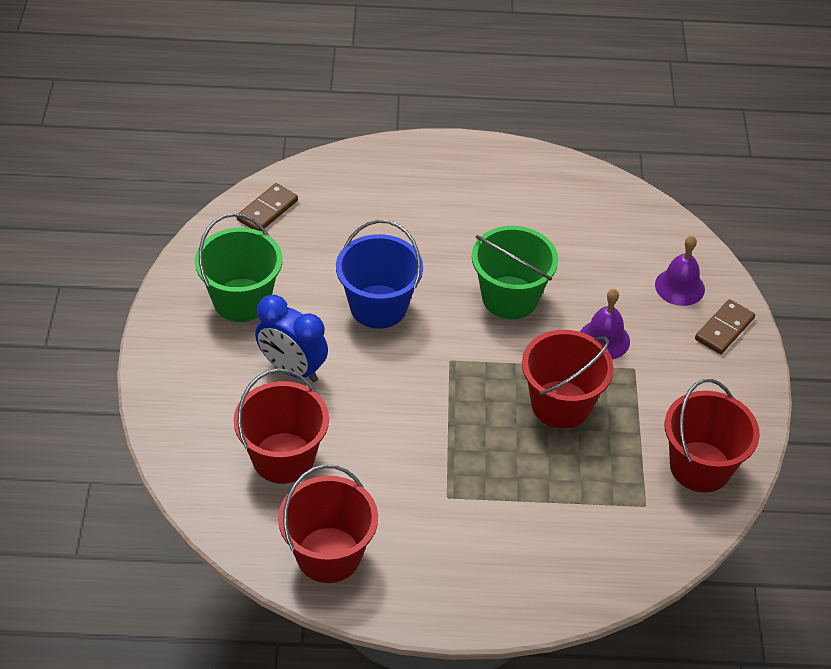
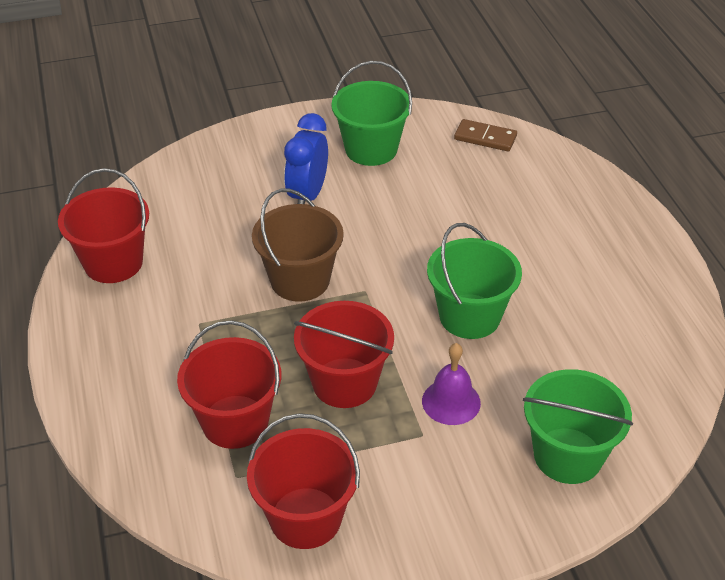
camera: 75 degrees right, 5 degrees down
(283, 458) = (207, 213): red bucket -> red bucket (235, 422)
(378, 307) = (407, 229): blue bucket -> none
(417, 405) = (300, 280): none -> brown bucket
(679, 287) = (568, 455): purple bell -> green bucket
(724, 329) = (524, 509): brown domino -> none

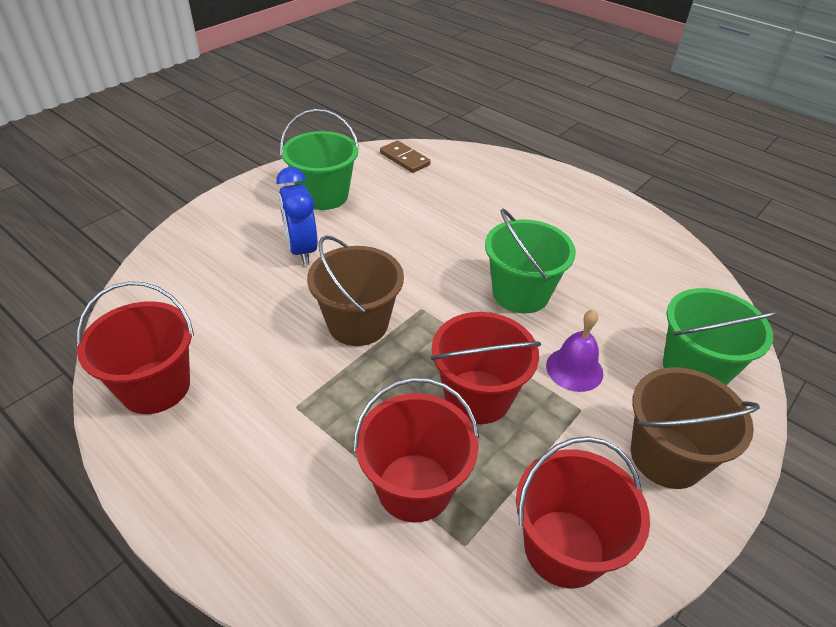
camera: 35 degrees left, 0 degrees up
(458, 505) = (666, 457): none -> brown bucket
(485, 138) = (405, 159): brown domino -> brown domino turned 60 degrees clockwise

